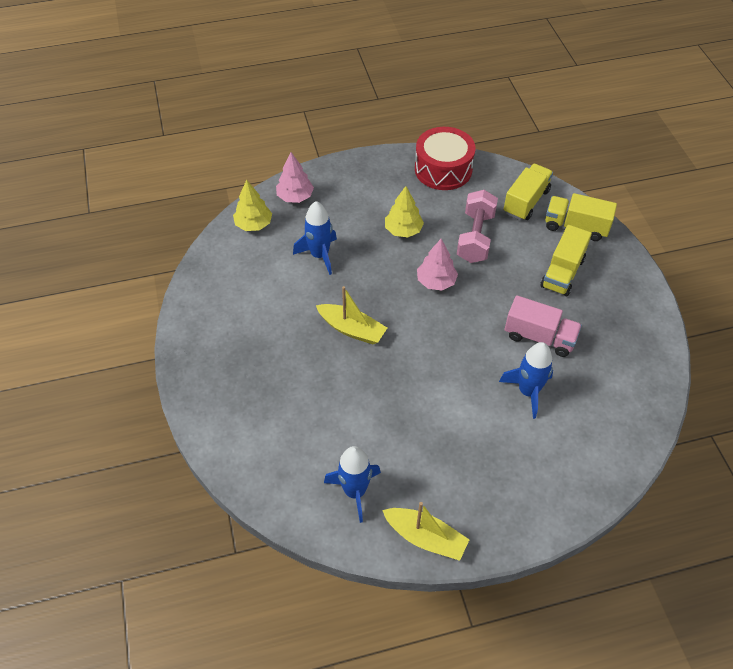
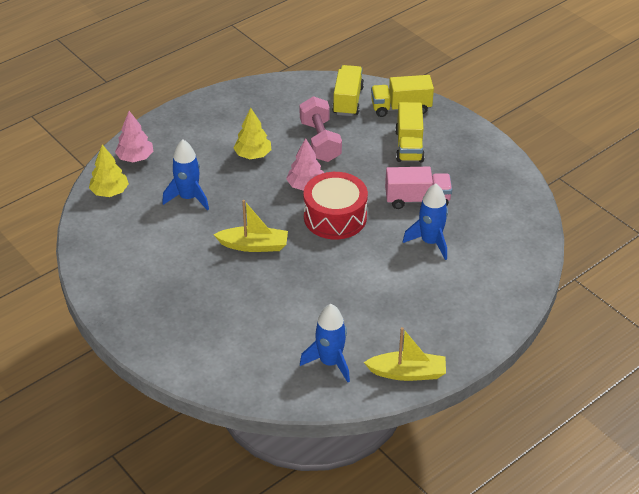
camera: 25 degrees left, 10 degrees down
(443, 169) = (260, 96): red drum -> red drum (335, 217)

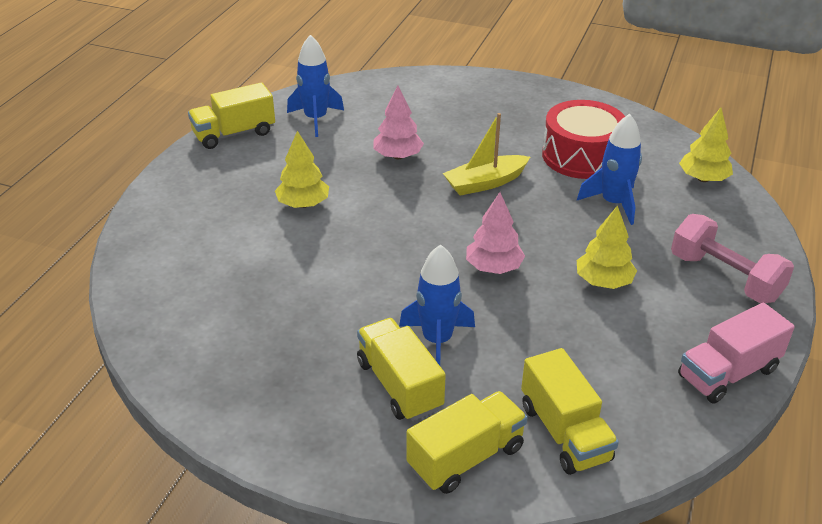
camera: 150 degrees right, 5 degrees down
(135, 158) = (733, 223): pink tree -> pink tree (398, 156)
(320, 141) = (536, 338): pink dumbbell -> pink dumbbell (724, 277)
(335, 217) = (422, 243): red drum -> red drum (581, 156)
(392, 277) = (303, 204): none -> yellow tree
(407, 373) = (234, 134): yellow boat -> yellow truck
(417, 199) = (331, 304): pink truck -> pink truck (728, 373)
(430, 242) = (280, 256): blue rocket -> blue rocket (437, 340)

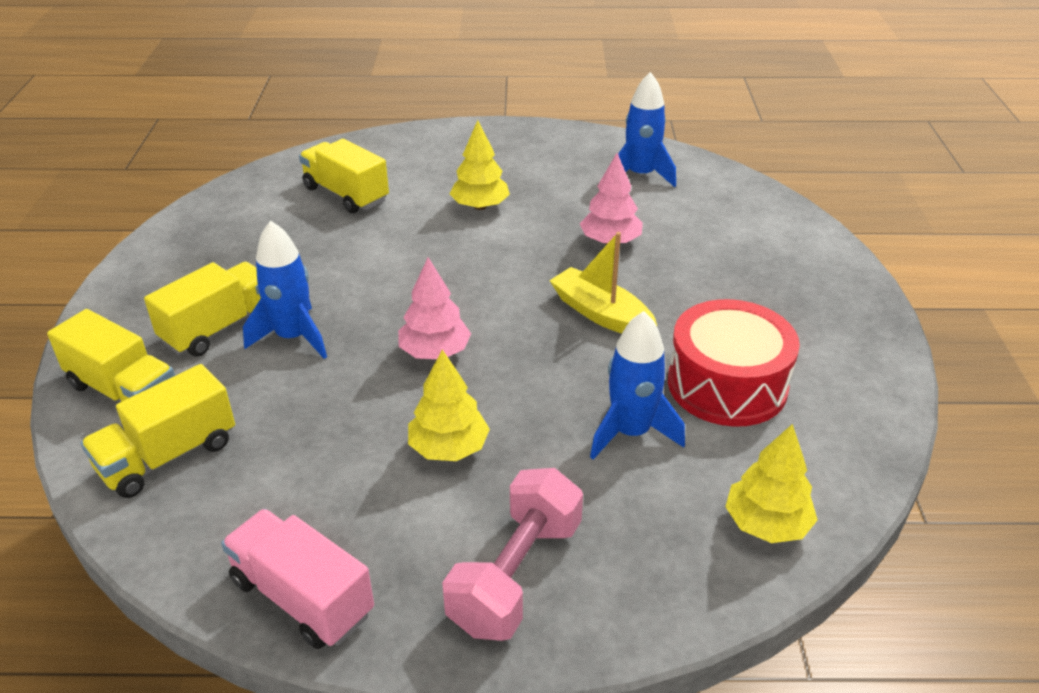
camera: 70 degrees right, 0 degrees up
(234, 134) = (574, 140): yellow truck -> yellow truck (346, 194)

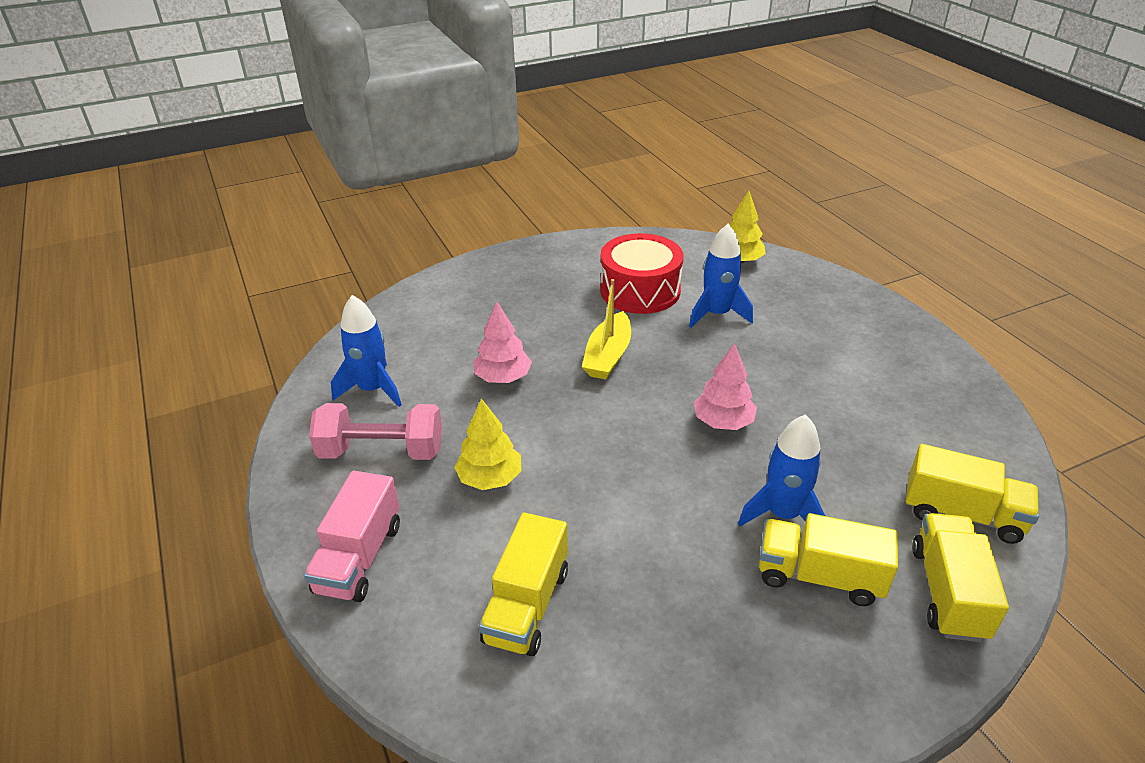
camera: 115 degrees left, 0 degrees up
(302, 597) = (963, 390): pink truck -> pink truck (359, 557)
(449, 448) = (804, 379): yellow tree -> none
(516, 575) = (859, 324): pink dumbbell -> pink dumbbell (381, 451)

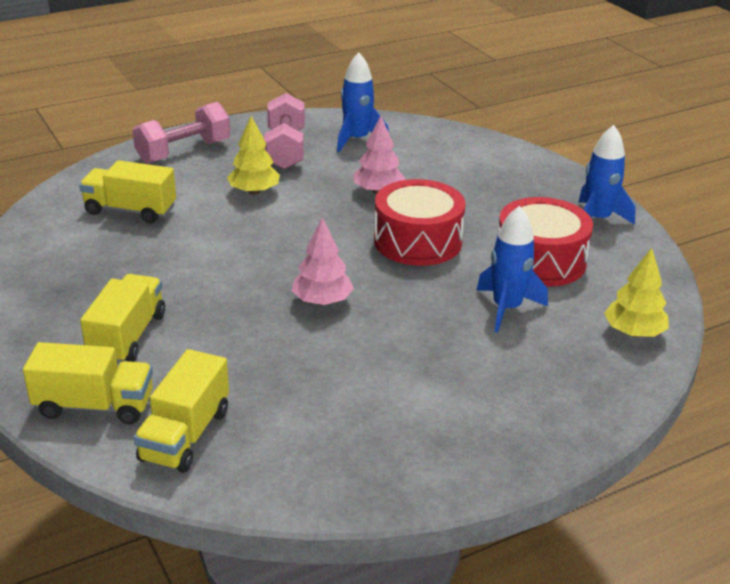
camera: 85 degrees right, 5 degrees down
(359, 557) = (184, 152): pink truck -> pink dumbbell
(608, 356) = (417, 241): yellow boat -> red drum
(783, 514) = (199, 325): blue rocket -> blue rocket (597, 219)

